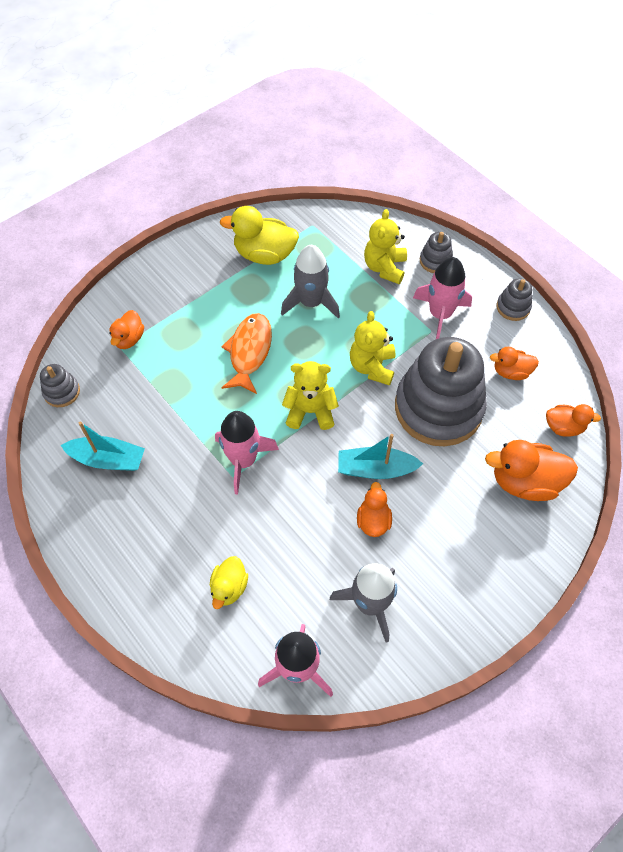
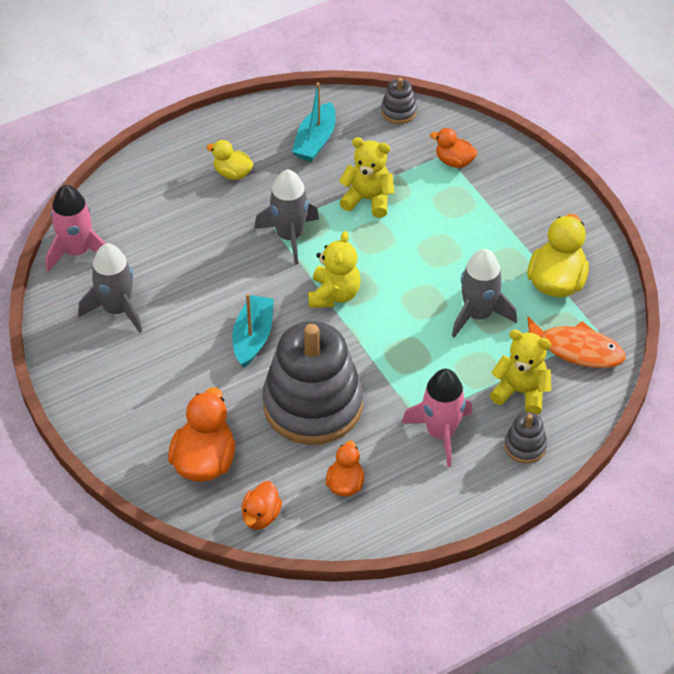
camera: 100 degrees right, 10 degrees down
(229, 587) = (164, 214): yellow duck -> yellow duck (232, 173)
(243, 460) = (289, 236): pink rocket -> grey rocket
(249, 352) = (419, 254): orange fish -> orange fish (576, 350)
(372, 367) = (379, 356): yellow teddy bear -> yellow teddy bear (368, 199)
(373, 520) = (198, 326): orange duck -> none
(513, 307) = (439, 510): grey stacking toy -> none

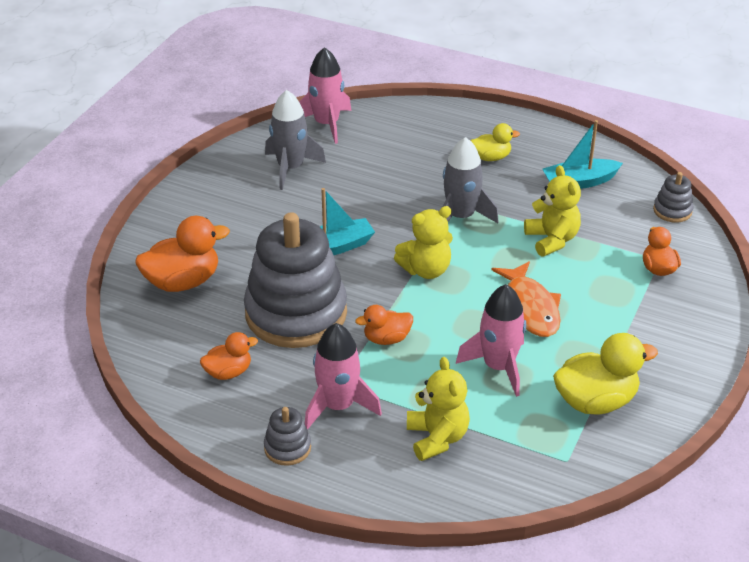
camera: 55 degrees right, 10 degrees down
(232, 173) = (491, 157): yellow duck -> yellow duck turned 90 degrees clockwise
(261, 516) = (153, 339): orange duck -> orange duck (386, 339)
(478, 315) = (498, 367): grey rocket -> pink rocket
(525, 446) = (376, 470): grey stacking toy -> grey stacking toy (287, 448)
(576, 350) = (528, 453): orange fish -> orange fish (530, 308)

